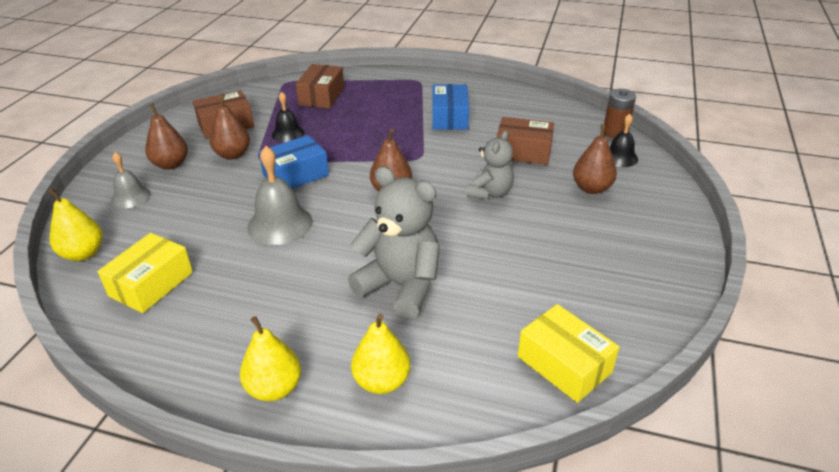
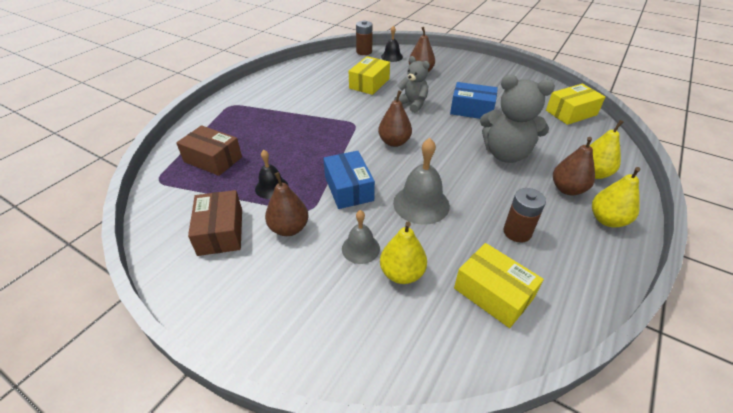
camera: 75 degrees left, 5 degrees up
(83, 253) = (435, 359): yellow pear -> yellow pear (402, 273)
(130, 197) = (335, 318): grey bell -> grey bell (360, 248)
(171, 164) = (281, 281): brown pear -> brown pear (567, 189)
(241, 299) = (517, 232): none -> brown battery
(401, 286) = (506, 154): grey teddy bear -> grey teddy bear turned 120 degrees counterclockwise
(449, 117) = (304, 101): blue box -> blue box (471, 110)
(523, 152) = (369, 83): brown box -> yellow box

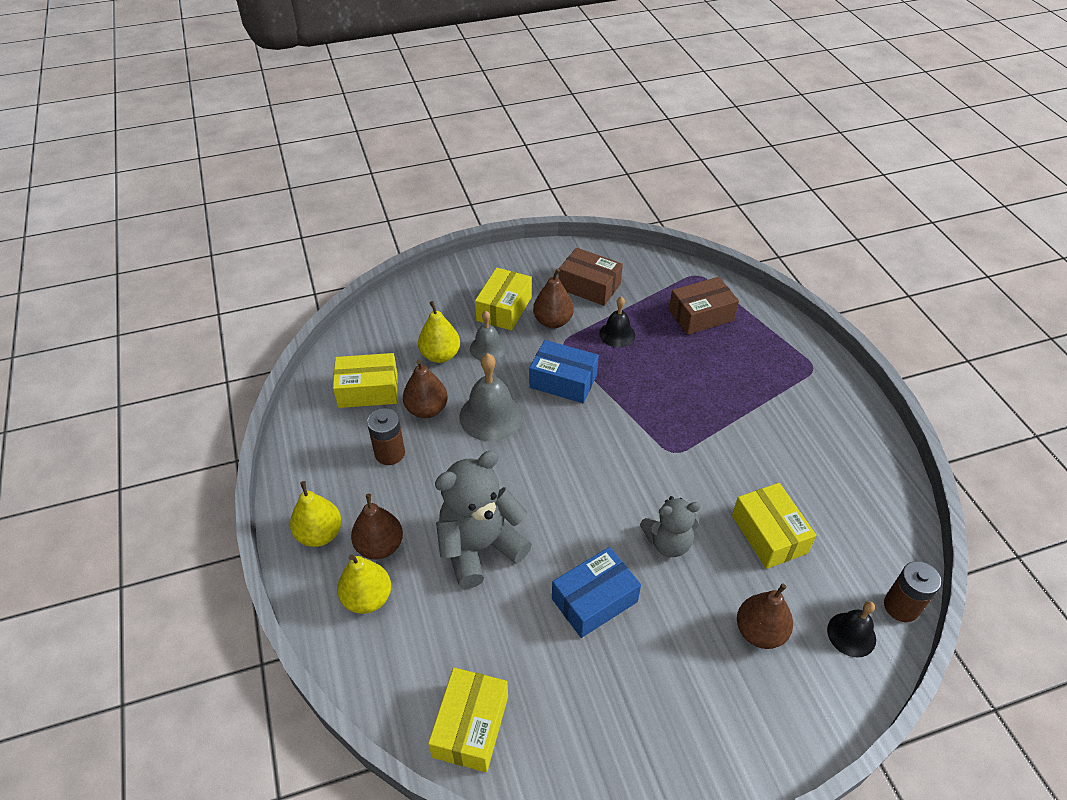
camera: 130 degrees right, 5 degrees up
(301, 270) = (504, 308): none -> yellow box
(394, 142) = (601, 462): brown pear -> brown pear (427, 409)

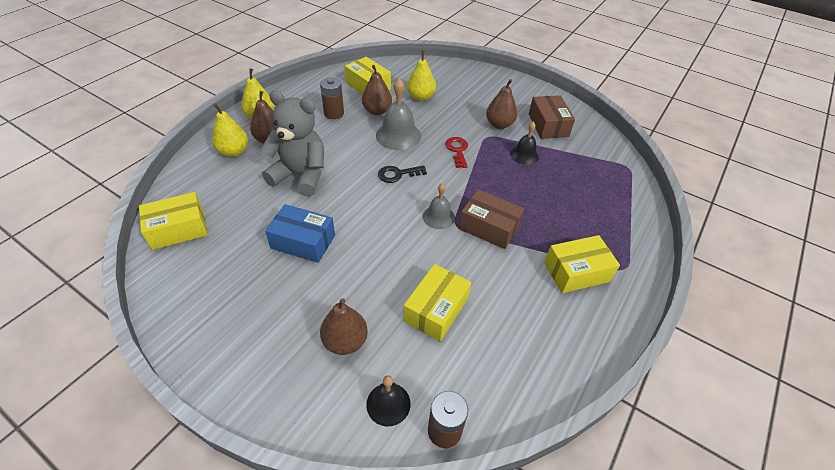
camera: 50 degrees right, 0 degrees up
(487, 348) = (446, 110): grey bell -> grey bell (438, 217)
(504, 308) = (484, 102): yellow box -> yellow box (576, 272)
(557, 454) = (398, 174): none -> black key
(563, 381) = (457, 150): blue box -> red key
(668, 542) = (378, 257): grey teddy bear -> none
(701, 315) = (593, 185): brown box -> brown box (489, 227)

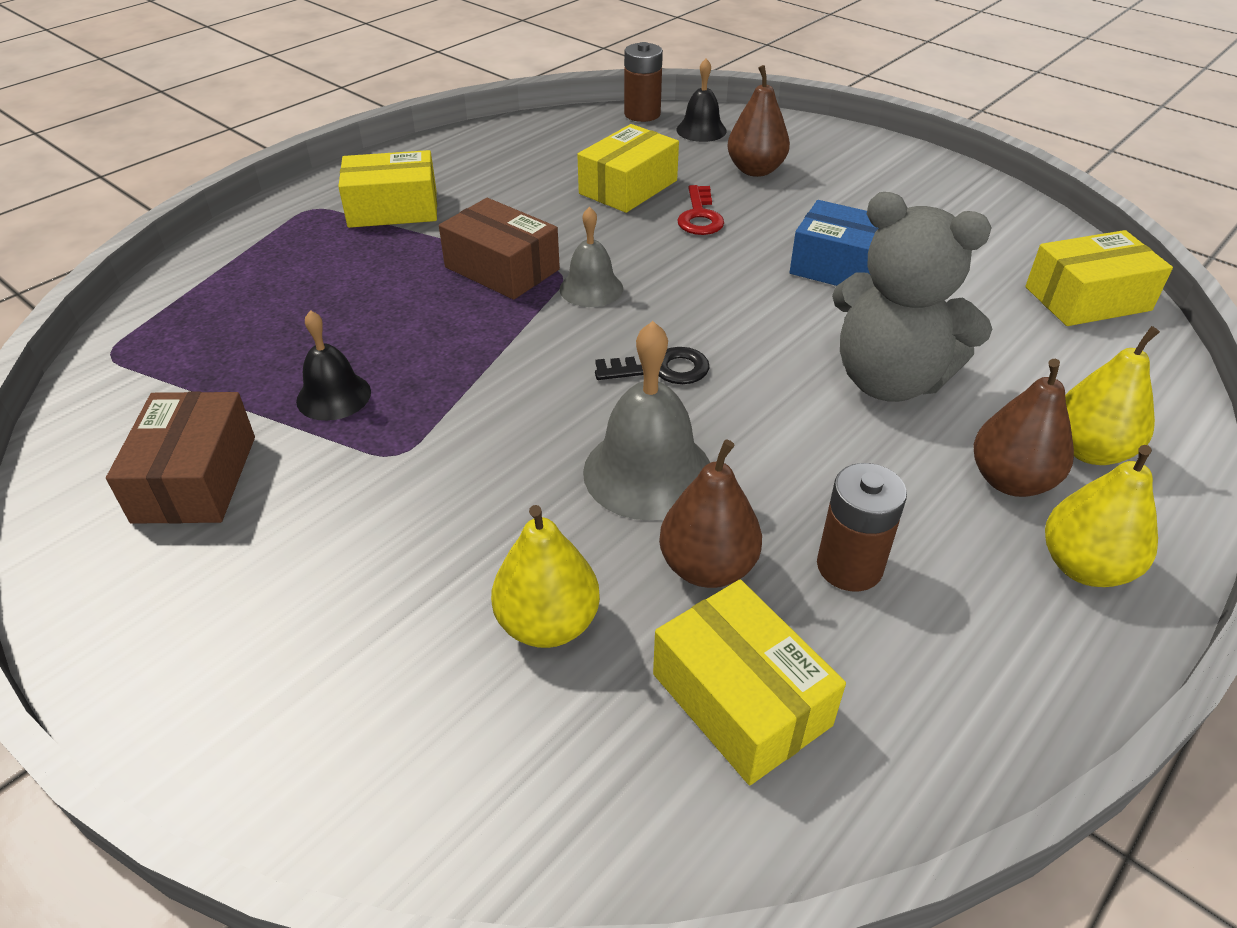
camera: 170 degrees left, 5 degrees down
(457, 150) = (498, 418): red key -> red key (700, 216)
(499, 124) = (339, 490): brown pear -> none

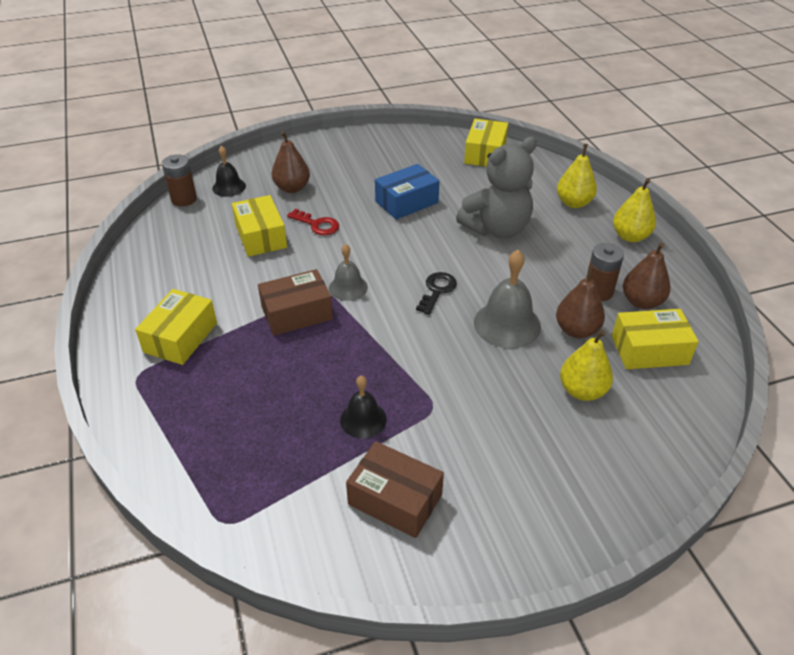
camera: 60 degrees left, 0 degrees up
(1010, 480) = (577, 229): brown pear -> brown pear (641, 302)

